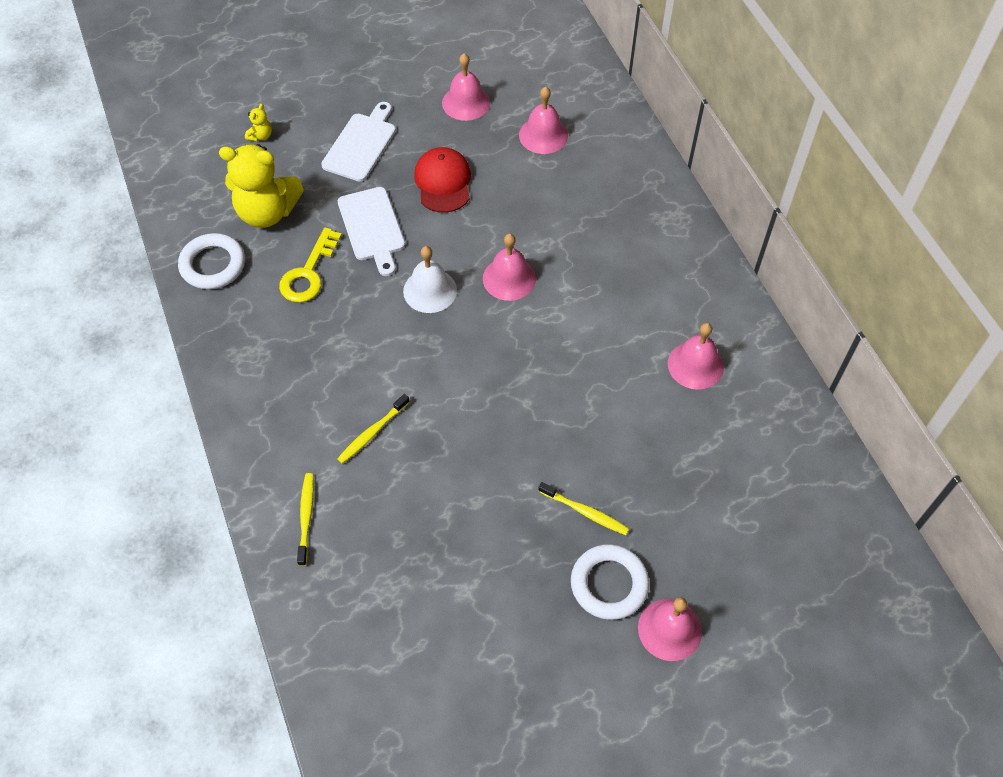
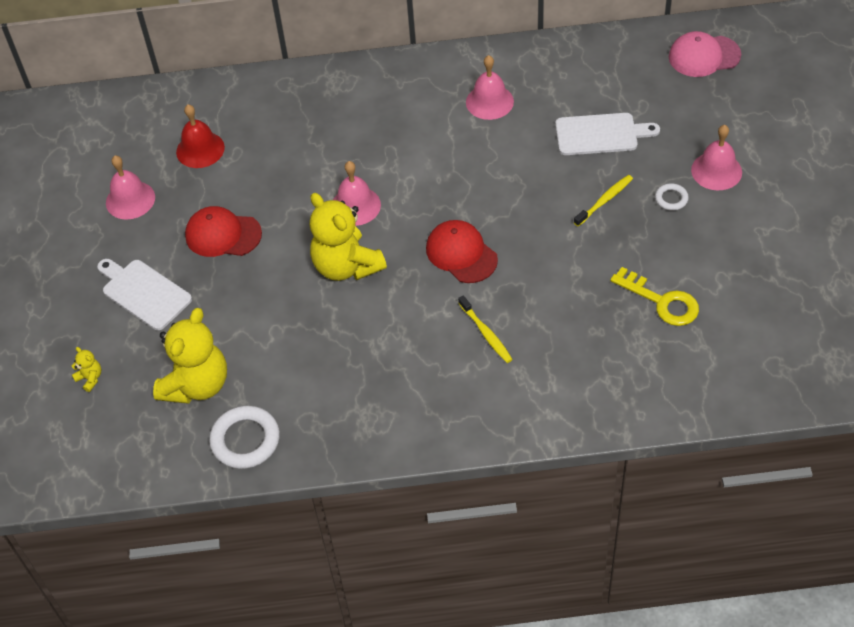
camera: 70 degrees left, 5 degrees down
(306, 517) = (558, 395): yellow toothbrush -> none
(308, 273) = (288, 359): yellow key -> yellow key (662, 301)
(372, 227) = (254, 299): white cutting board -> white cutting board (600, 134)
(430, 290) = (346, 266): white bell -> yellow teddy bear
(471, 386) = (461, 253): none -> red cap
(543, 135) = (200, 149): pink bell -> red bell
(609, 584) = (671, 199): white ring -> white ring, size x0.52
(860, 583) = (704, 56): none -> pink cap

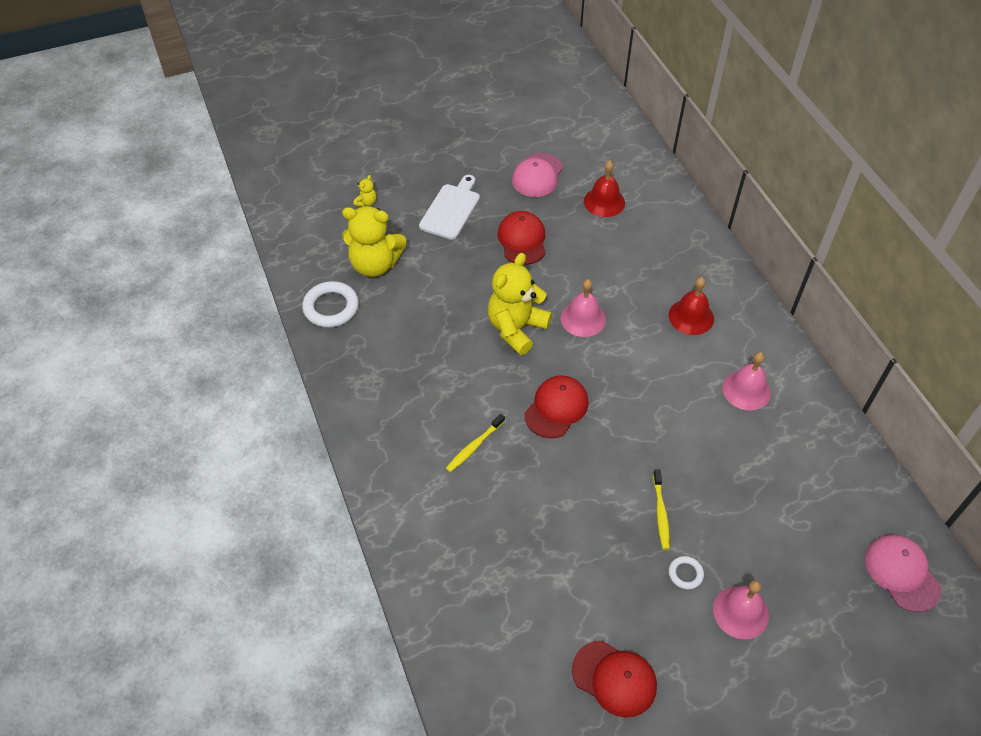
camera: 70 degrees right, 0 degrees up
(130, 200) = (537, 175): pink bell -> pink cap
(387, 118) = (691, 316): none -> red bell
(600, 134) = (745, 493): white cutting board -> none
(604, 200) = (660, 513): yellow toothbrush -> yellow toothbrush turned 60 degrees clockwise
(662, 301) = (552, 587): yellow key -> none
(761, 275) = (614, 678): none -> red cap

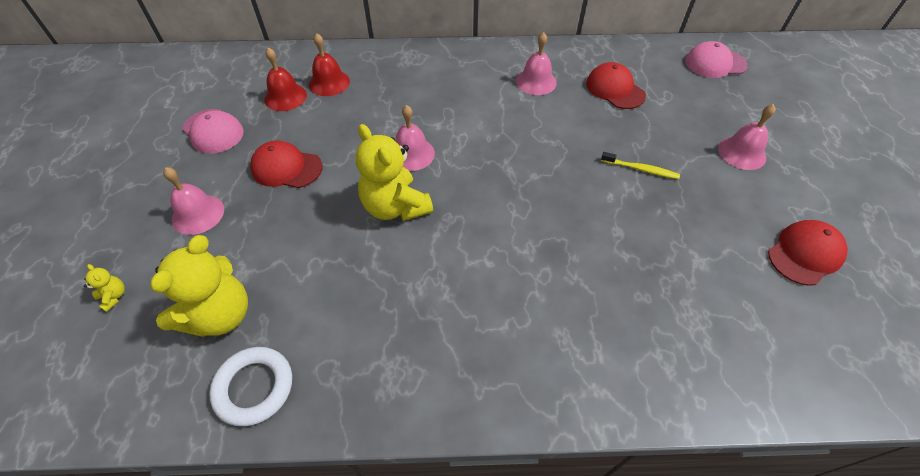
camera: 70 degrees left, 0 degrees up
(451, 209) = (198, 214): white cutting board -> pink bell
(474, 446) = (527, 288): yellow toothbrush -> none
(556, 408) = (506, 205): red cap -> red cap (615, 89)
(685, 574) = (703, 173): white ring -> none
(691, 316) = (448, 87): red bell -> red bell (329, 83)

